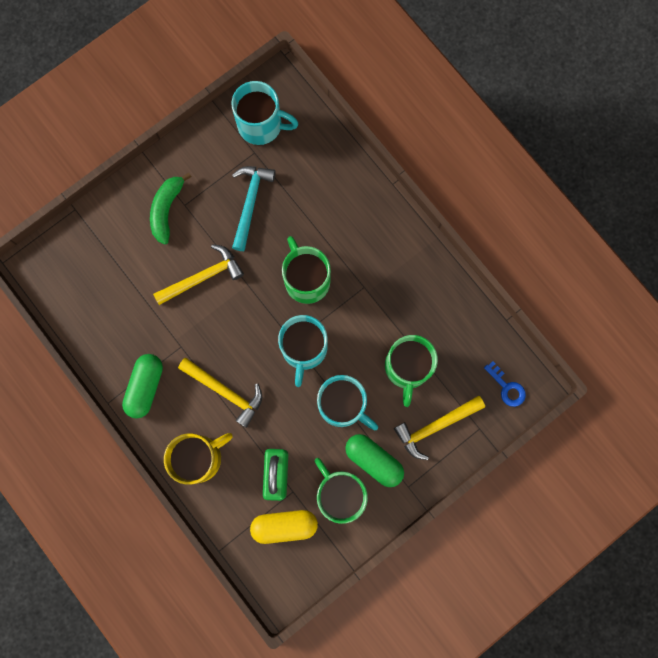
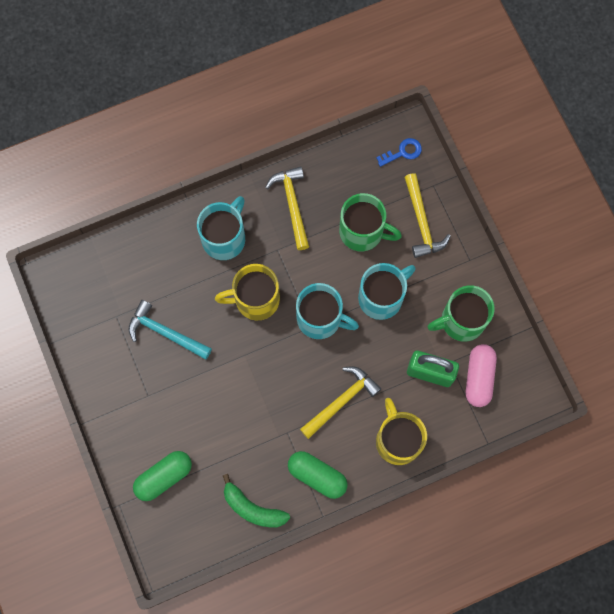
camera: 75 degrees left, 5 degrees down
(167, 210) = (148, 414): green banana -> green banana (253, 508)
(203, 277) = (225, 395): yellow hammer -> yellow hammer (292, 204)
(261, 125) = (91, 303): turquoise mug -> turquoise mug (224, 238)
(284, 525) = (479, 377): yellow capsule -> pink capsule
(306, 279) = (255, 299): green mug -> yellow mug
(373, 460) = (439, 283): green capsule -> green capsule (164, 477)

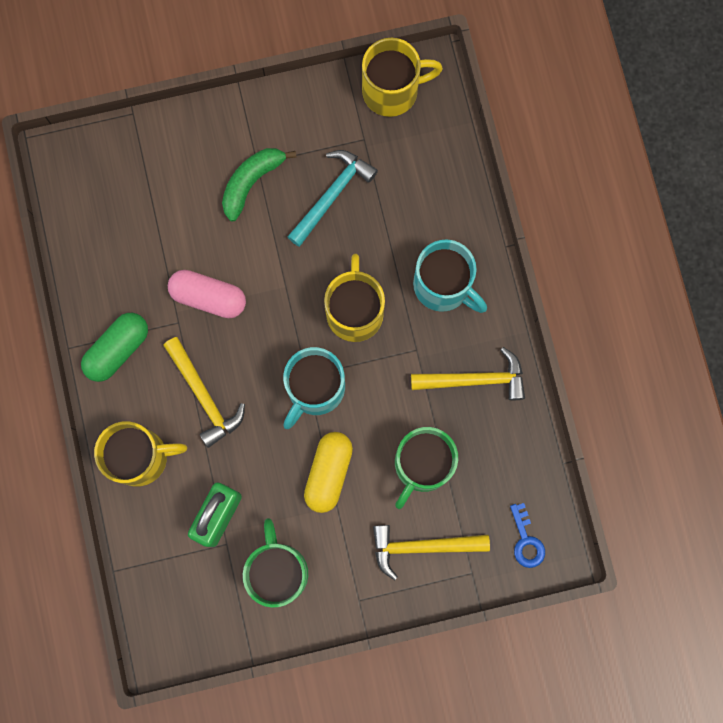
camera: 100 degrees right, 5 degrees up
(73, 301) = (392, 90): none -> yellow mug
(164, 477) = (155, 169): green capsule -> none
(253, 508) = (95, 266): green banana -> green banana (251, 182)
(382, 297) = (329, 473): turquoise mug -> yellow capsule
(479, 377) = (199, 578): pink capsule -> pink capsule (209, 297)

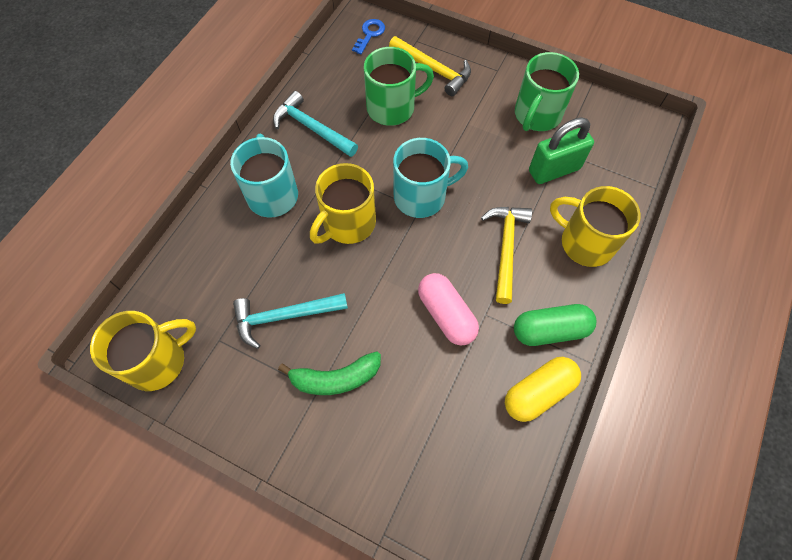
camera: 140 degrees left, 15 degrees down
(329, 473) = (456, 143): yellow capsule -> yellow capsule (538, 392)
(392, 90) = (158, 361): yellow mug -> yellow mug turned 120 degrees clockwise
(475, 380) = (312, 128): yellow hammer -> turquoise hammer

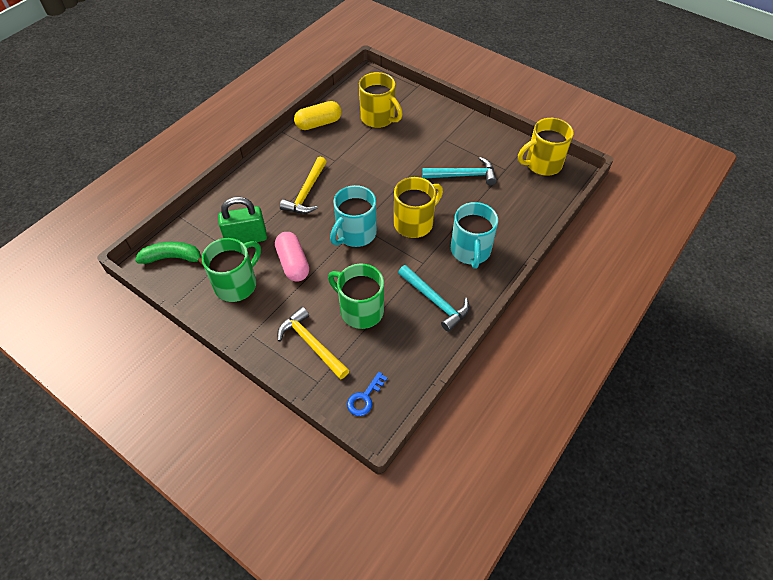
camera: 170 degrees left, 10 degrees down
(336, 378) = (433, 143): green banana -> green banana (173, 258)
(392, 108) = (360, 310): green mug -> green mug turned 45 degrees clockwise
(421, 196) = (355, 233): turquoise mug -> turquoise mug turned 45 degrees counterclockwise
(446, 314) = (359, 163): pink capsule -> pink capsule (293, 263)
(550, 330) = (298, 148): green capsule -> none
(585, 242) = (251, 189): yellow mug -> yellow mug (378, 118)

